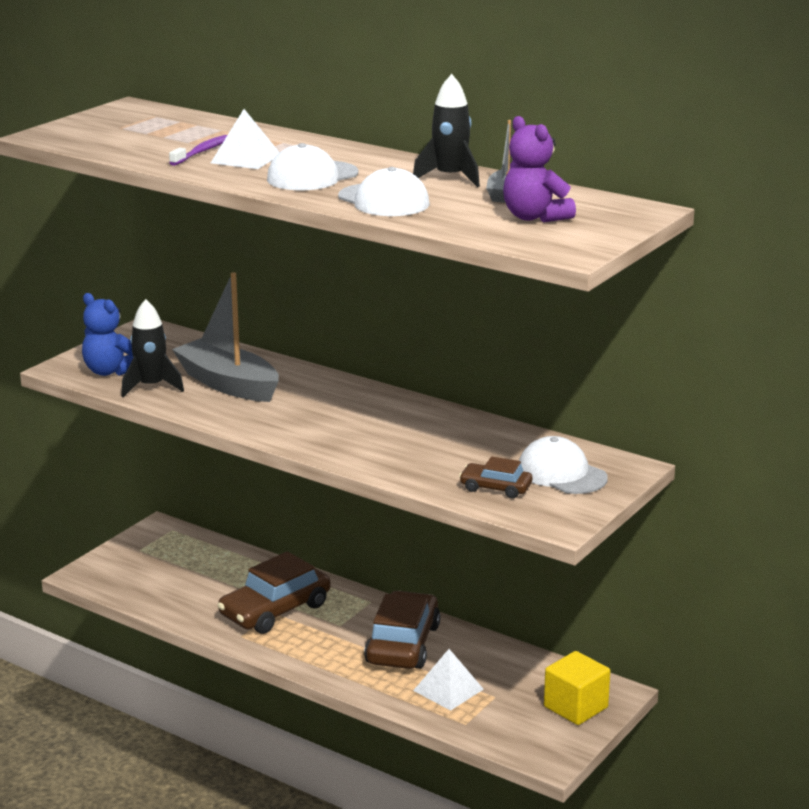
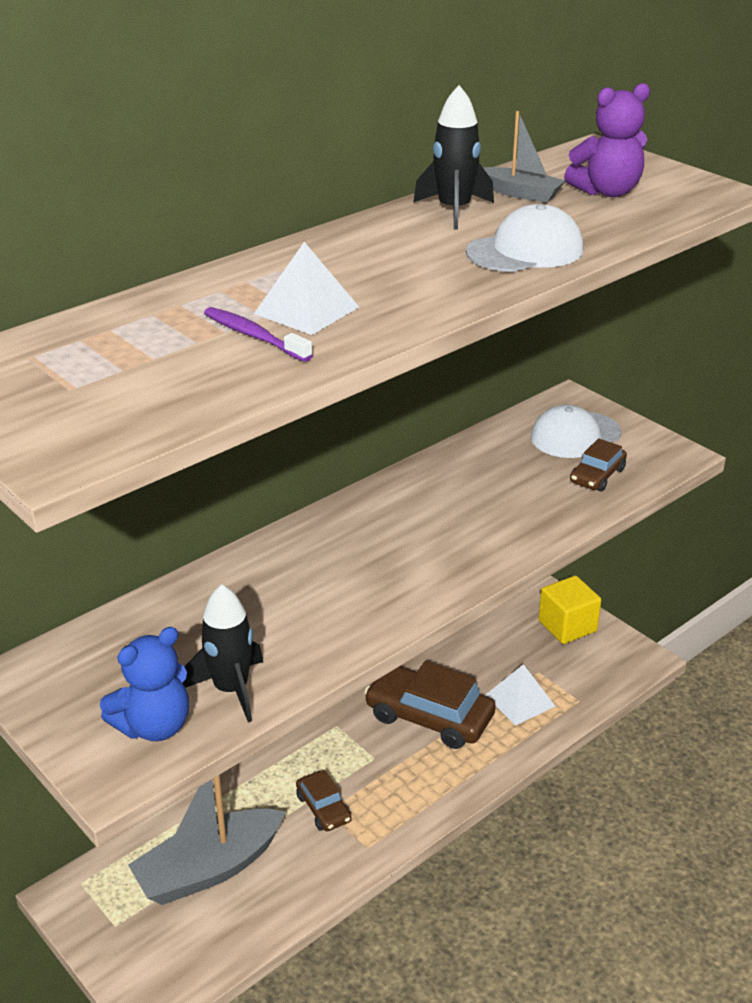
camera: 75 degrees left, 10 degrees up
(228, 384) = (259, 619): grey boat -> grey boat (209, 869)
(275, 610) = (323, 808): brown car -> brown car, size x0.52
(312, 176) = (410, 278): white cap -> none

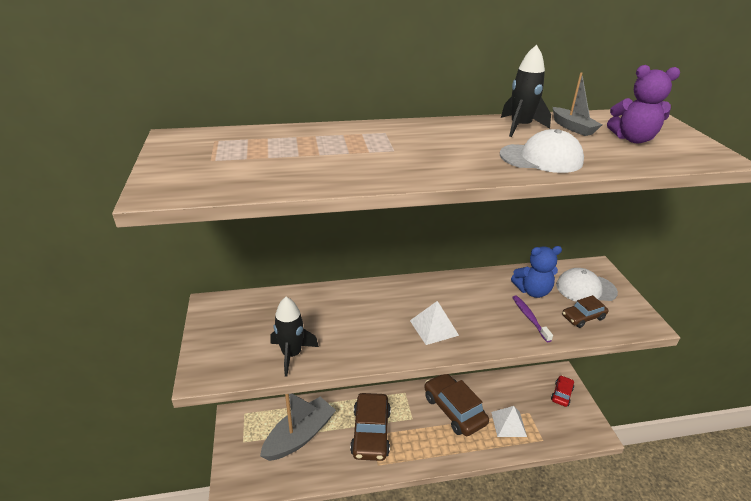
camera: 30 degrees right, 0 degrees up
(154, 726) = (242, 357): blue teddy bear -> blue teddy bear (532, 291)
(209, 869) = (299, 436): grey boat -> grey boat turned 135 degrees clockwise
(254, 336) = (330, 161): purple toothbrush -> purple toothbrush (529, 318)
(306, 310) = (374, 155): white pyramid -> white pyramid (434, 327)
(323, 808) = (371, 432): brown car -> brown car, size x1.92
(567, 626) = (561, 394): yellow cube -> red car

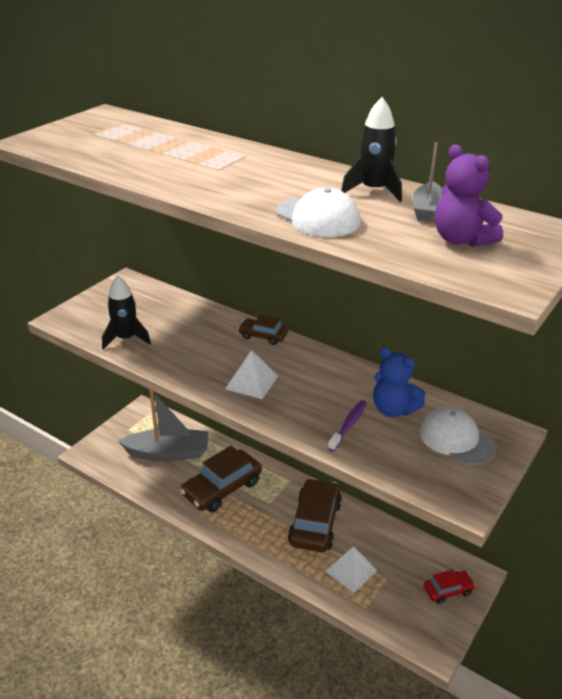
camera: 45 degrees right, 0 degrees up
(583, 317) = (404, 456): brown car -> brown car (263, 336)

